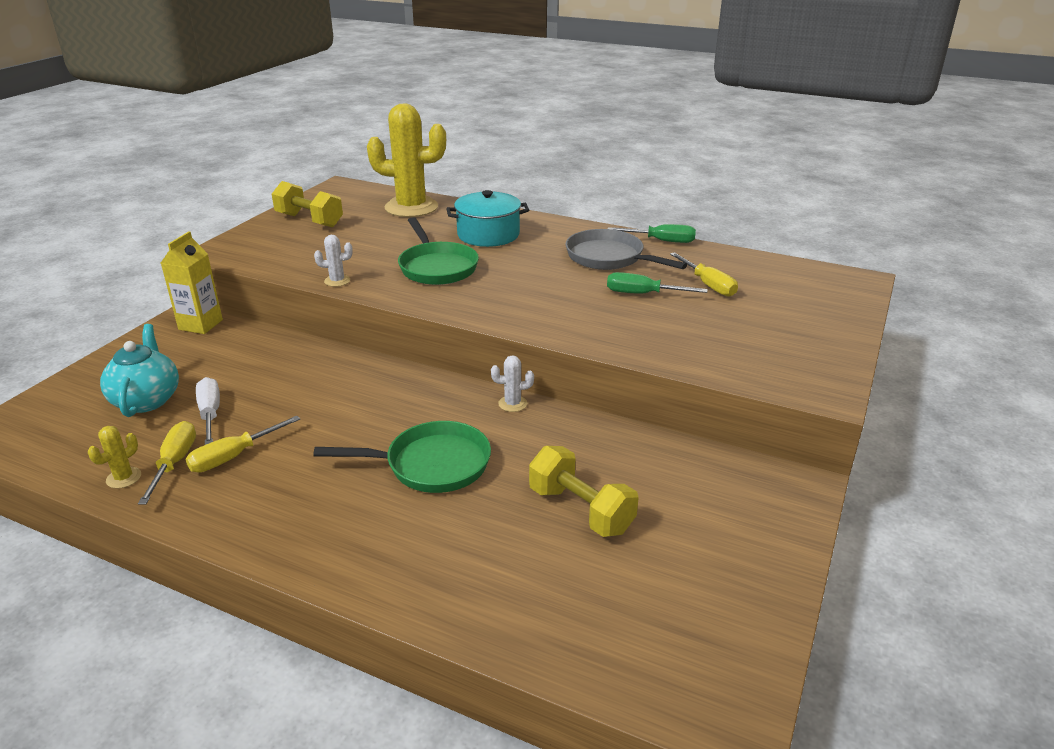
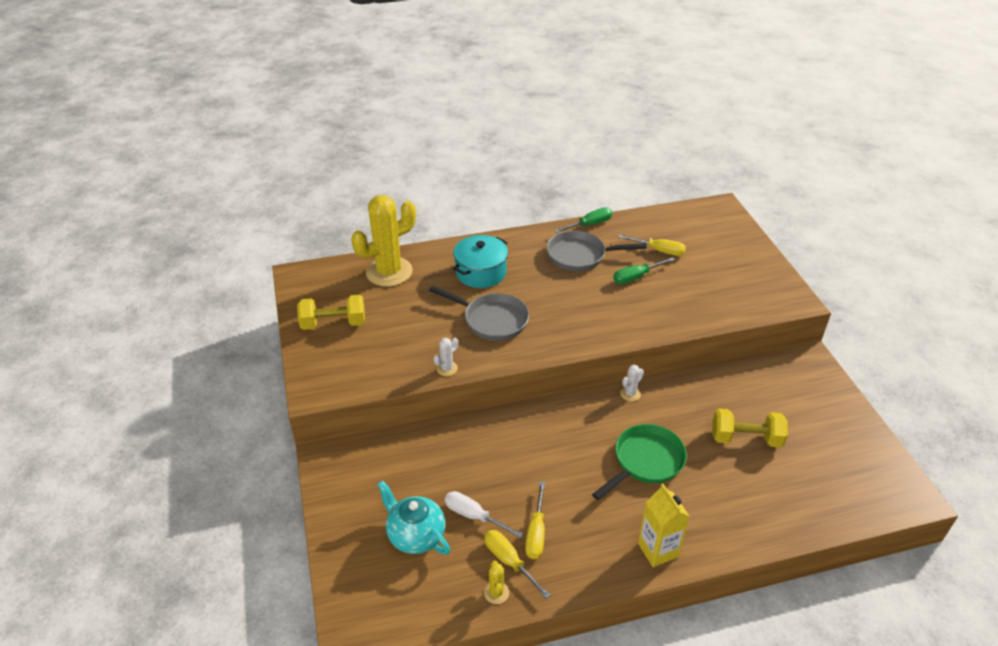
camera: 40 degrees left, 10 degrees up
(200, 325) = (349, 457): yellow carton -> yellow carton (658, 550)
(437, 267) = (492, 320): green pan -> grey pan

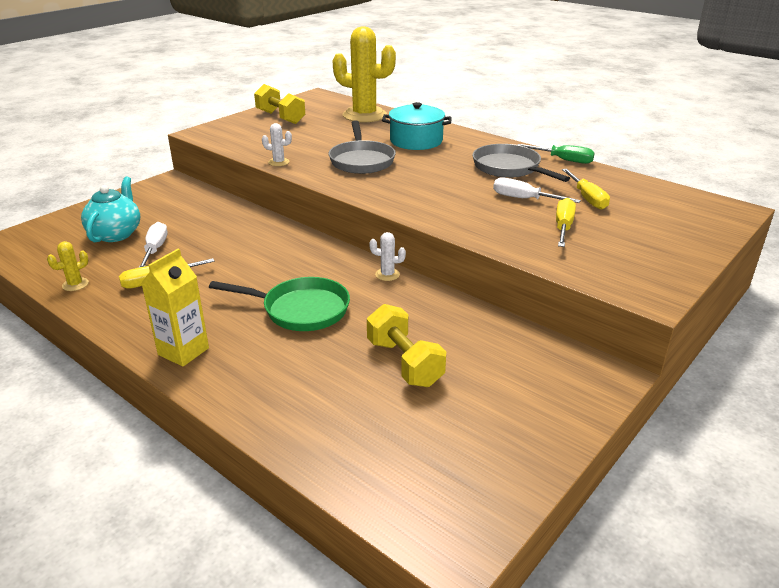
camera: 55 degrees right, 10 degrees down
(509, 561) = (114, 279): yellow screwdriver -> yellow screwdriver (563, 227)
(636, 277) = (524, 199): green screwdriver -> white screwdriver

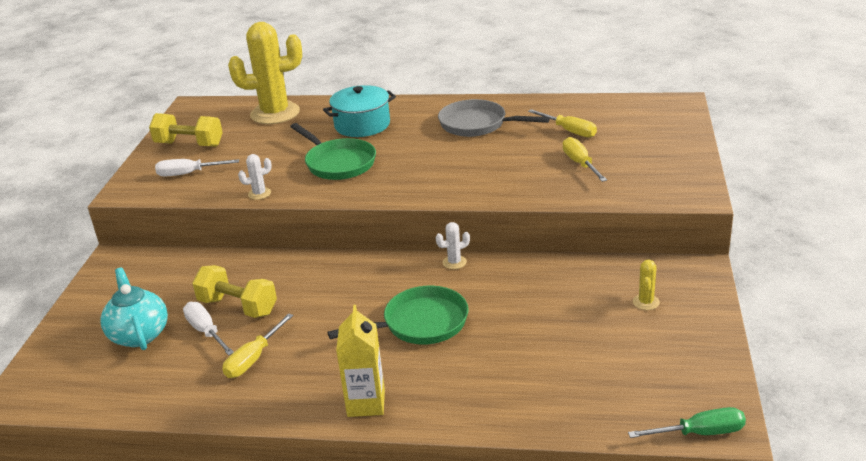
camera: 30 degrees left, 0 degrees up
(75, 284) = (172, 398): yellow cactus -> yellow cactus (646, 302)
(361, 160) = (338, 163): grey pan -> green pan
(404, 363) = (553, 326): yellow dumbbell -> yellow dumbbell (238, 307)
(524, 199) = (522, 149): white screwdriver -> white screwdriver (188, 174)
(563, 160) = (511, 101): green screwdriver -> green screwdriver (700, 433)

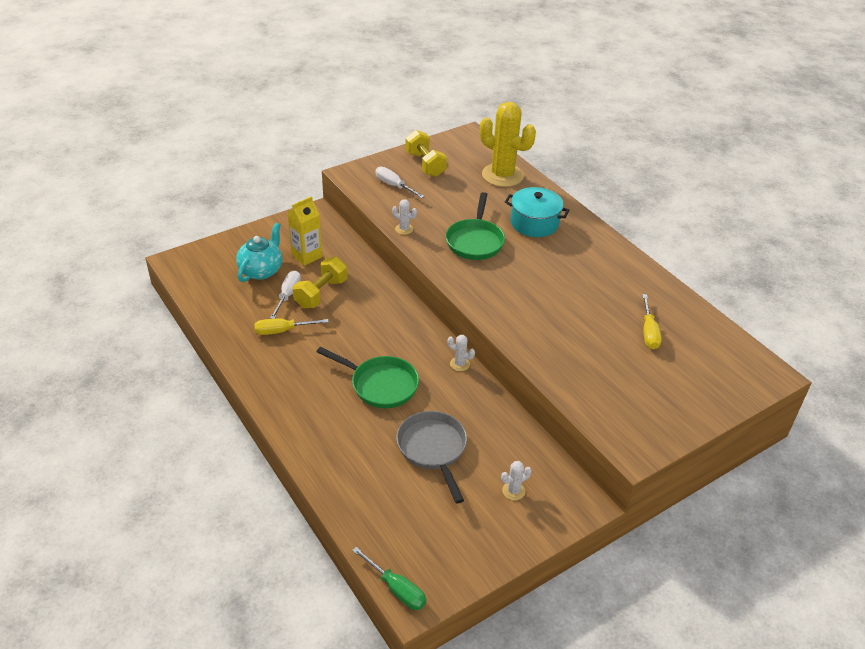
camera: 45 degrees right, 10 degrees up
(238, 307) = (321, 293): yellow dumbbell -> yellow dumbbell turned 45 degrees clockwise
(366, 403) = (286, 404): yellow carton -> yellow carton (306, 256)
(477, 124) = (601, 278): grey pan -> grey pan (433, 449)
(580, 163) = (608, 362): yellow screwdriver -> none
(646, 302) = (513, 491): yellow cactus -> white cactus

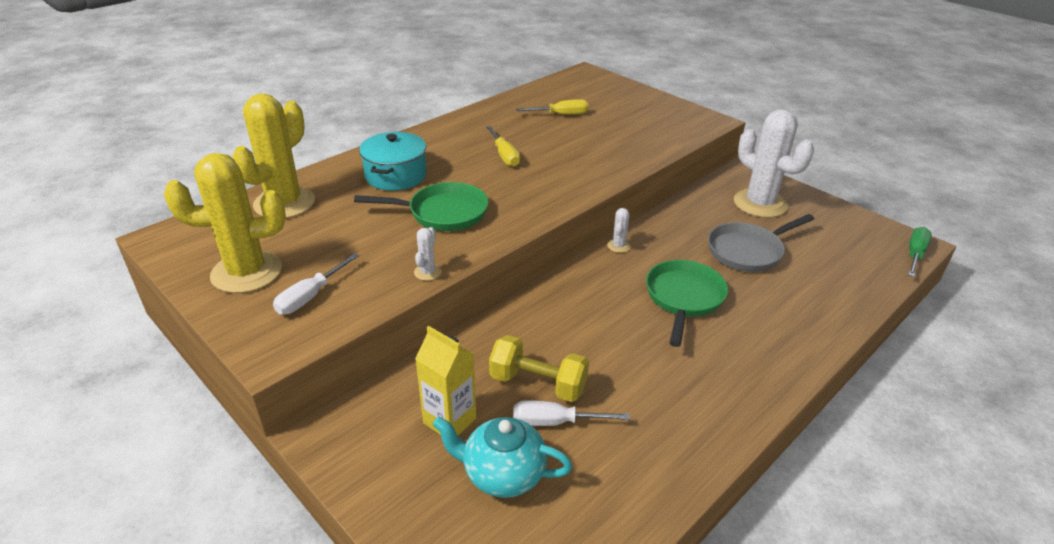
camera: 100 degrees left, 5 degrees down
(282, 331) = (636, 409): yellow screwdriver -> yellow screwdriver (504, 155)
(425, 164) = (246, 272): yellow dumbbell -> yellow cactus
(513, 491) = (760, 204): white cactus -> white cactus, size x2.48

